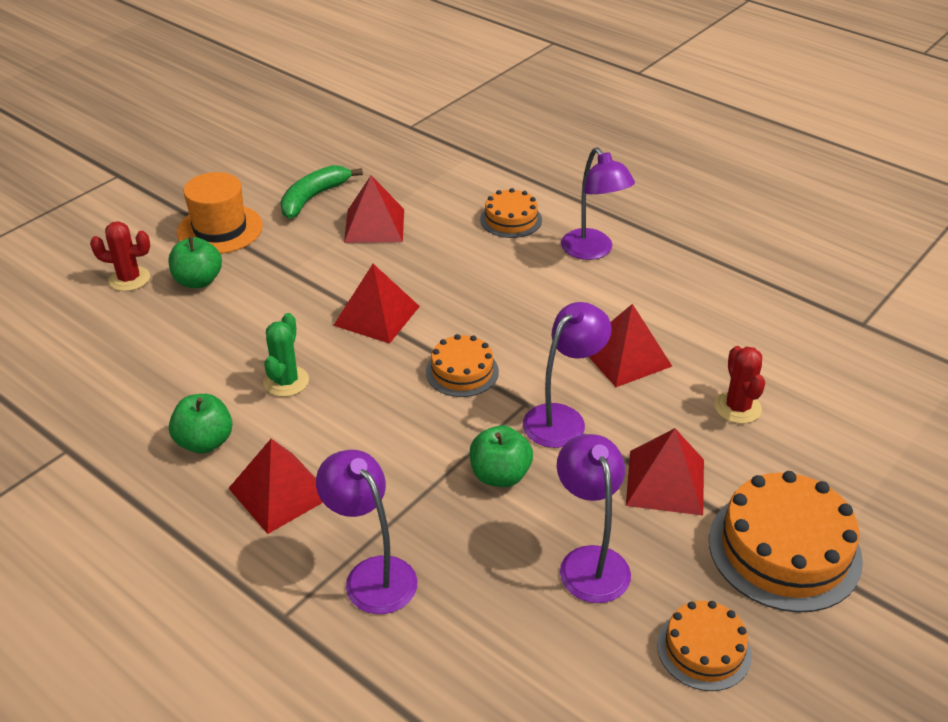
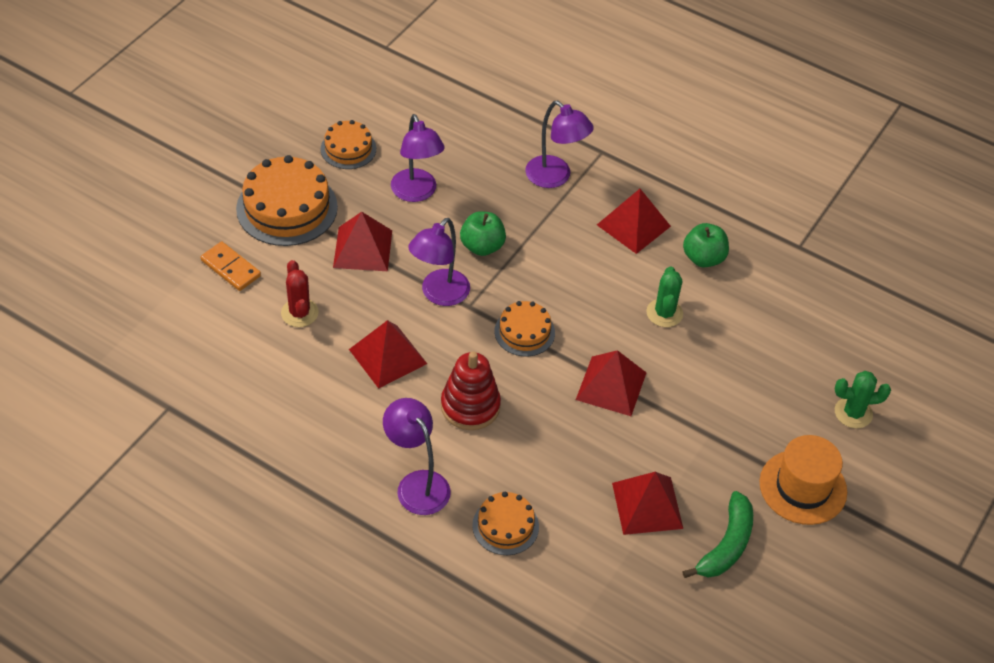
camera: 170 degrees right, 10 degrees up
(129, 279) = (853, 413): red cactus -> green cactus
(198, 281) = (788, 415): green apple -> none
(534, 307) = (470, 406): none -> red stacking toy
(841, 466) = (231, 268): none -> orange domino

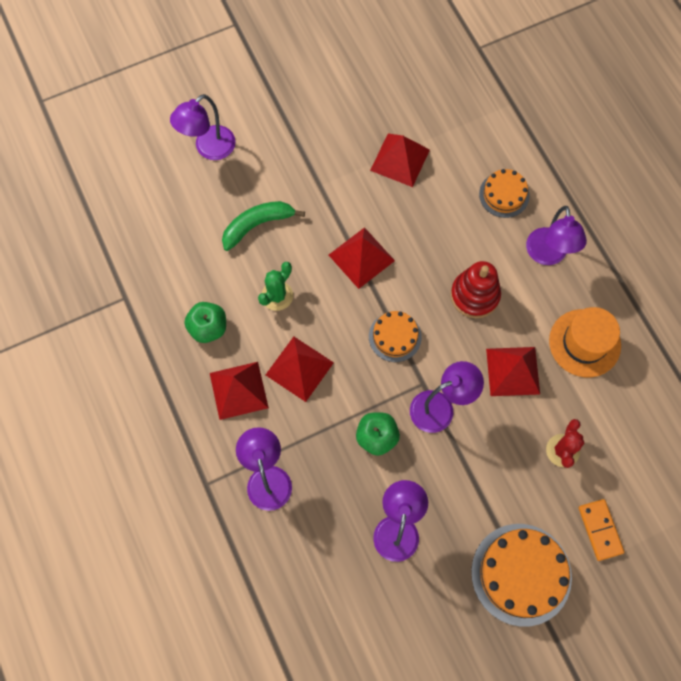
camera: 145 degrees left, 20 degrees up
(348, 149) = (430, 618): orange cake -> none
(363, 248) = (477, 490): red pyramid -> red pyramid (299, 368)
(726, 545) = (368, 109): green banana -> green banana (257, 225)
(803, 487) = (288, 119): orange hat -> orange hat (584, 343)
(853, 413) = (209, 149): green cactus -> purple lamp

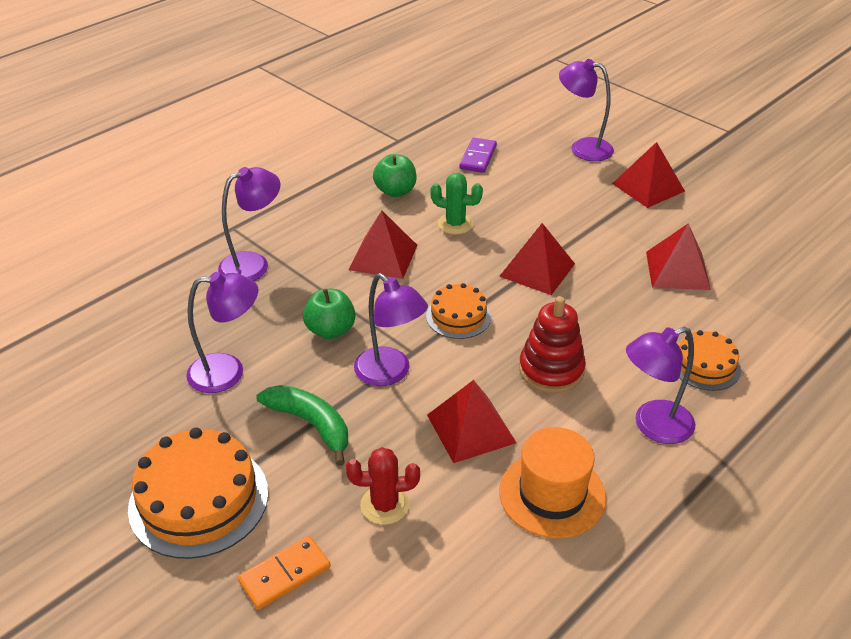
camera: 70 degrees right, 30 degrees down
(185, 239) = (478, 157): none -> purple domino
(238, 390) = (339, 224): red pyramid -> red pyramid (648, 187)
(257, 225) = (524, 194): green banana -> green banana (311, 424)

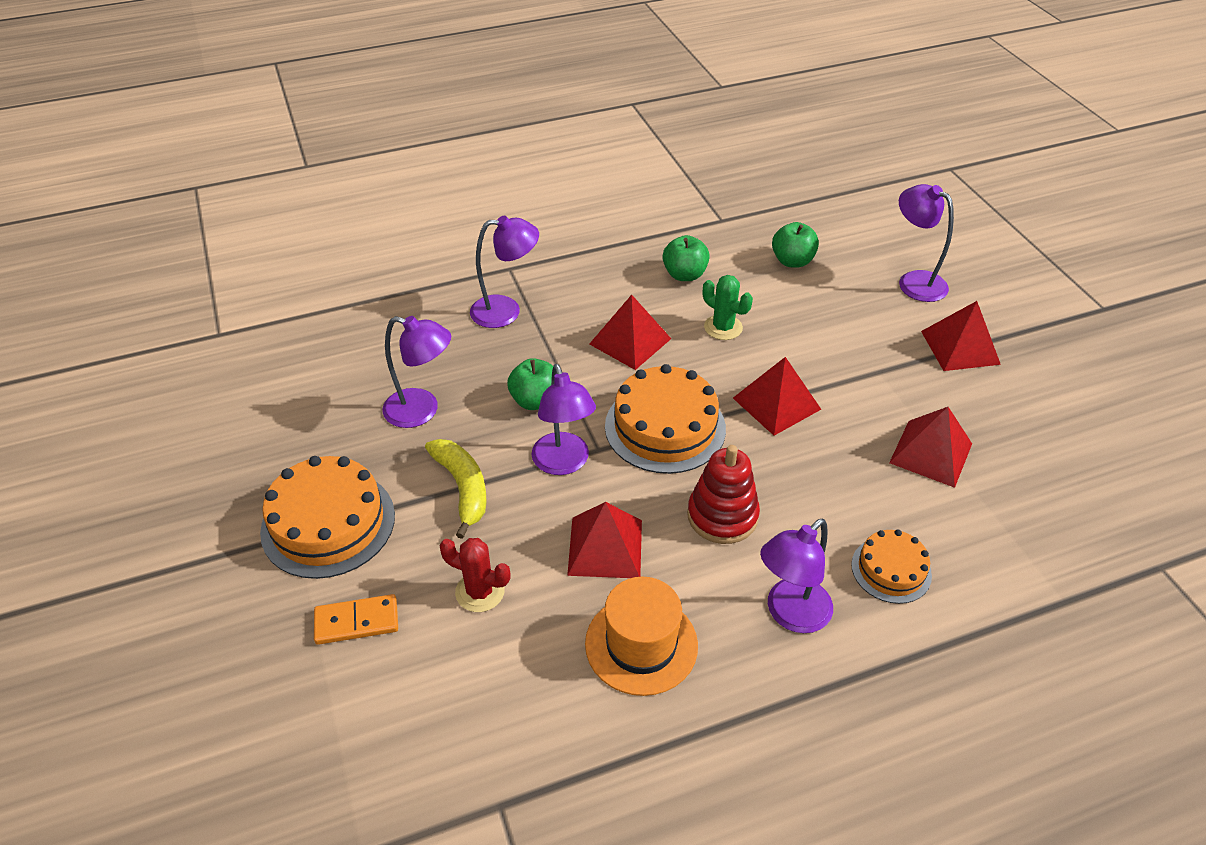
camera: 25 degrees right, 5 degrees up
(311, 424) = (462, 488): green banana -> yellow banana
(458, 316) = (665, 427): orange cake -> orange cake, size x1.74
(478, 157) = (792, 261): purple domino -> green apple
(653, 426) = (790, 614): purple lamp -> purple lamp turned 45 degrees counterclockwise

